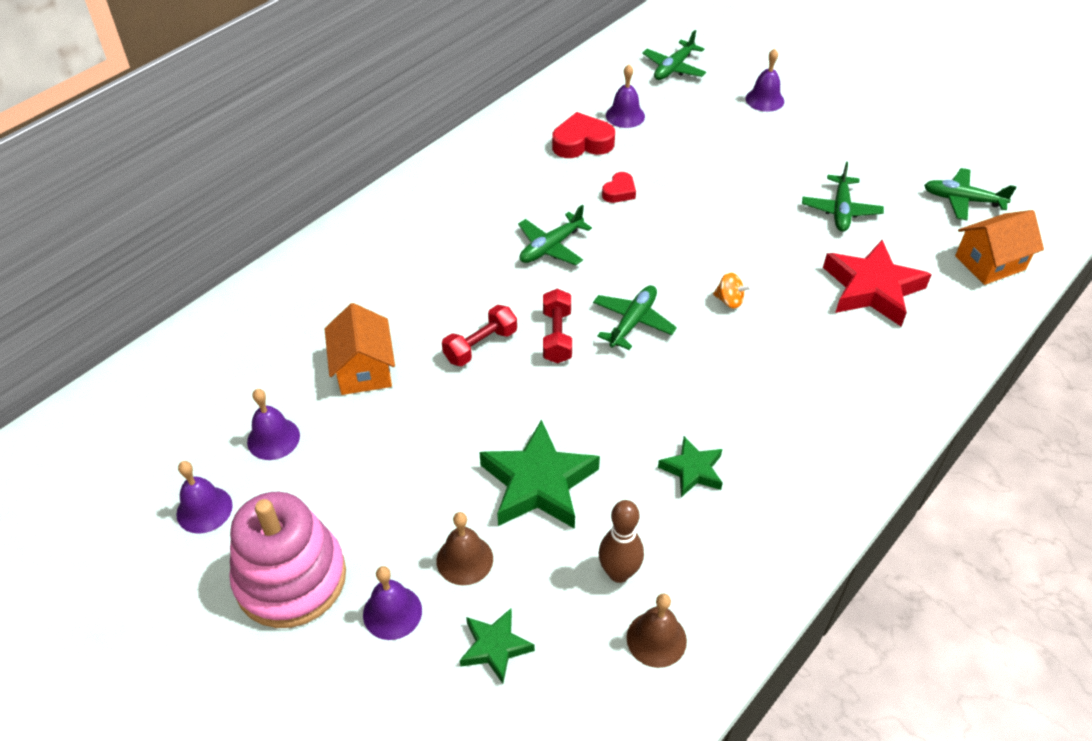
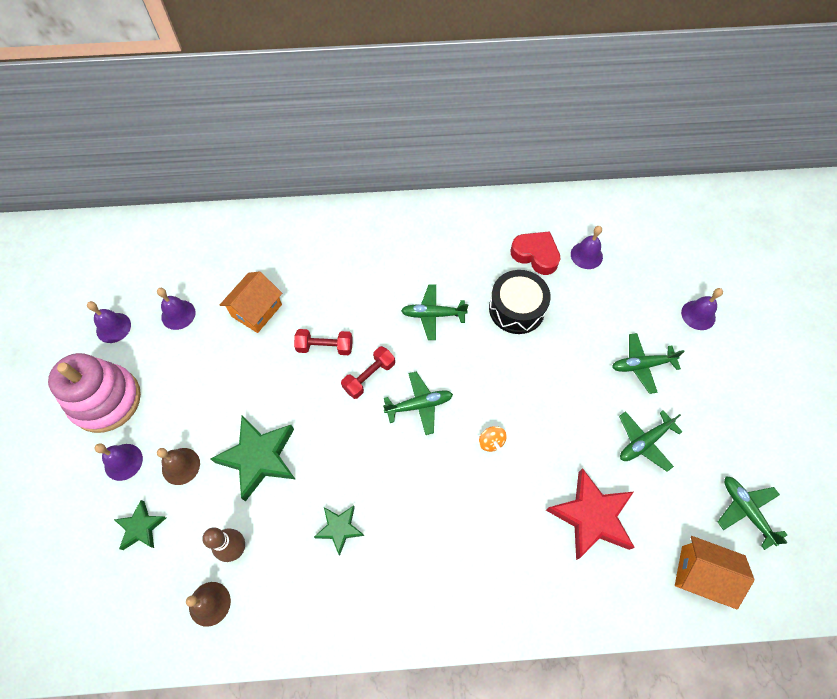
camera: 45 degrees right, 15 degrees up
(619, 192) = (516, 309): red heart -> black drum
(673, 68) = (663, 242): green plane -> green plane (641, 365)

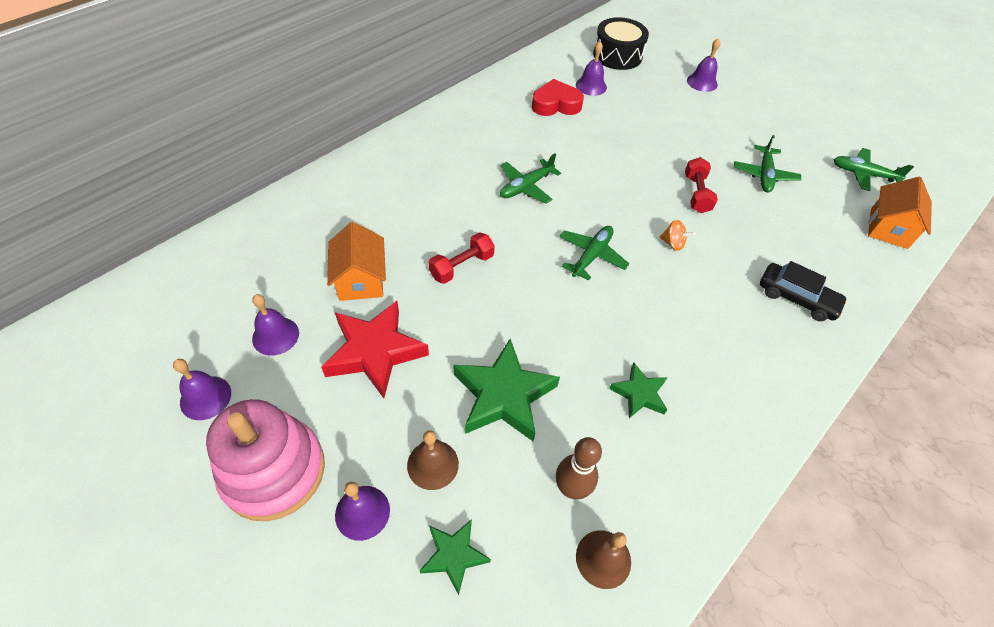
camera: 45 degrees left, 10 degrees down
(369, 376) = (527, 263): red dumbbell -> red dumbbell (696, 194)
(516, 309) = (584, 146): black drum -> black drum (617, 55)
(536, 561) = (796, 298): none -> black car
(591, 516) = (792, 243): red star -> red star (375, 352)
(641, 365) = (706, 131): green plane -> none
(701, 574) = (888, 228): orange house -> orange house turned 45 degrees counterclockwise

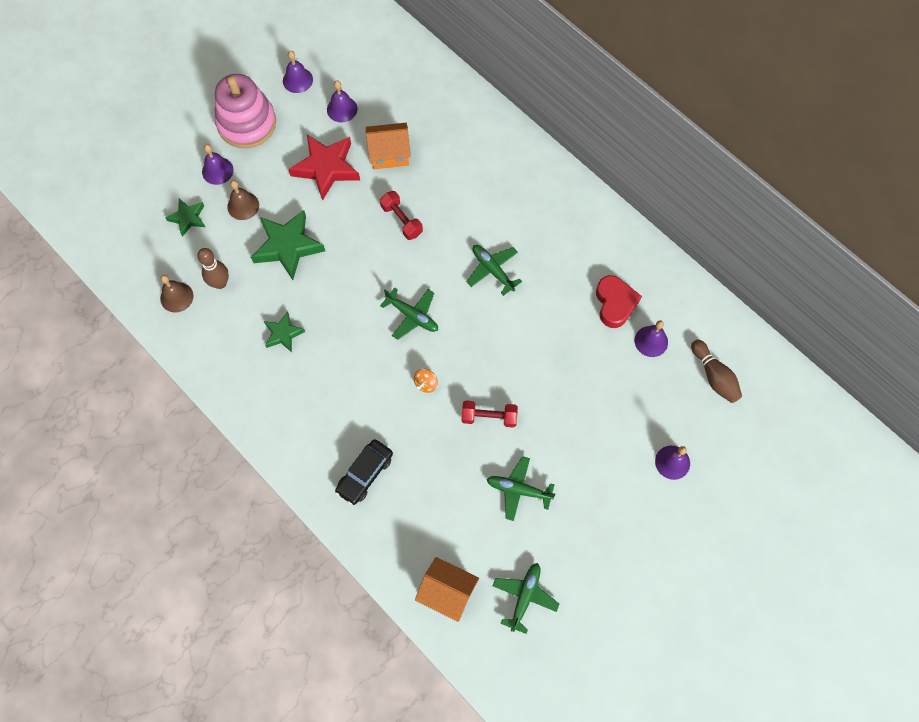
camera: 95 degrees right, 15 degrees up
(617, 55) = (714, 376): black drum -> brown bowling pin

